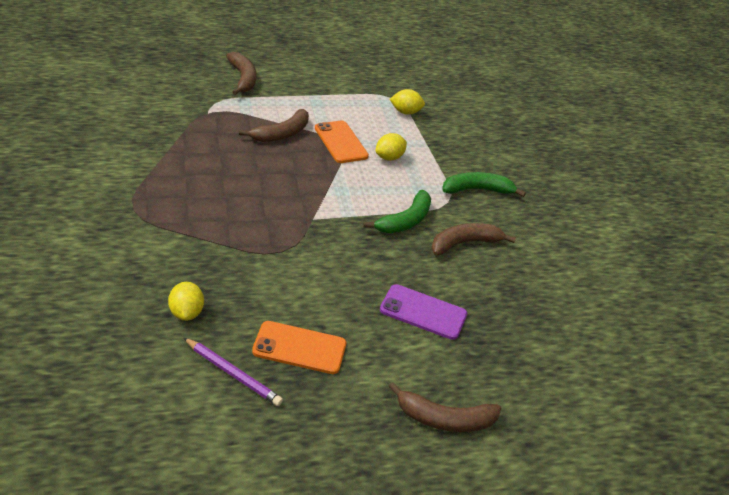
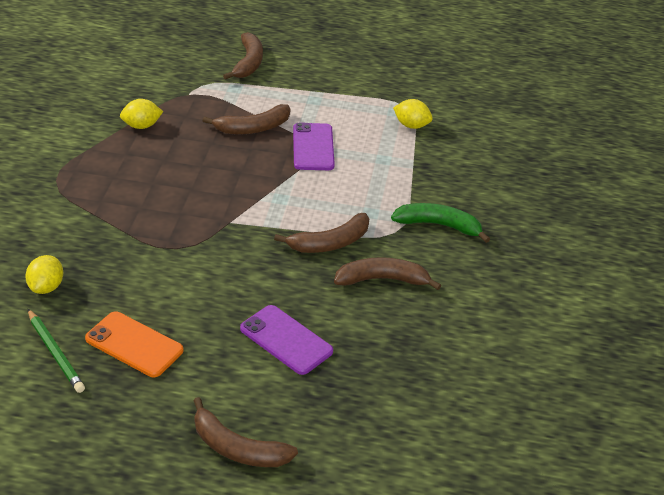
camera: 25 degrees right, 0 degrees up
(233, 374) = (55, 353): purple pencil -> green pencil
(340, 142) = (313, 147): orange phone -> purple phone
(389, 157) = (357, 173): yellow lemon -> yellow lemon (141, 126)
(405, 221) = (330, 243): green banana -> brown banana

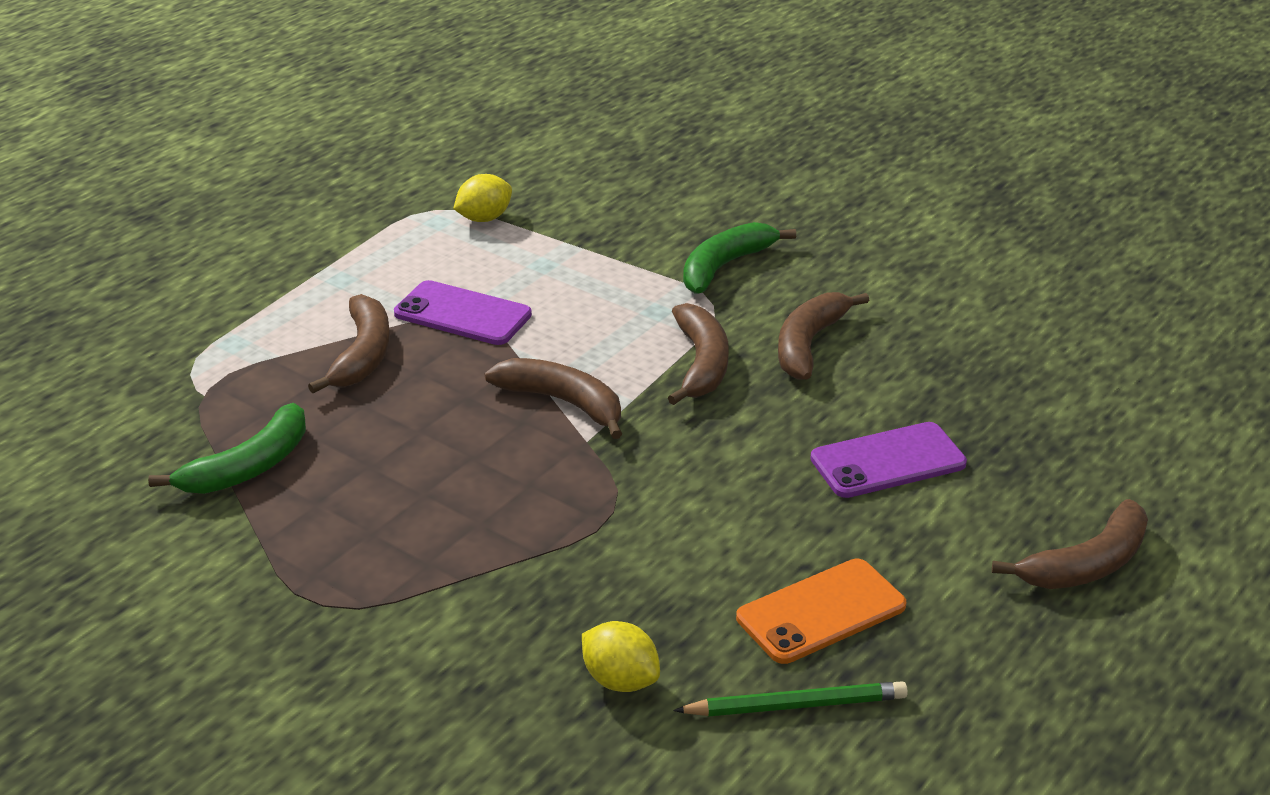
camera: 60 degrees left, 5 degrees down
(141, 126) = (249, 467): yellow lemon -> green banana
(248, 63) = (176, 310): brown banana -> brown banana (563, 402)

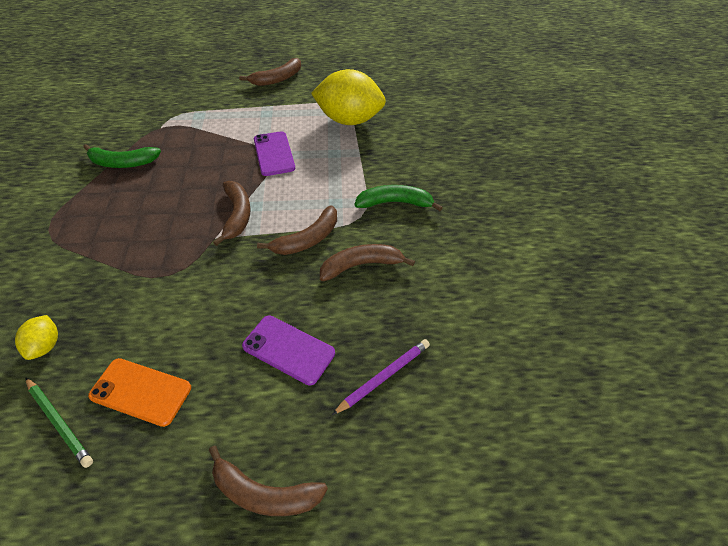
camera: 50 degrees right, 15 degrees up
(363, 355) = (220, 147): brown banana -> brown banana (277, 79)
(484, 218) = (349, 120): yellow lemon -> yellow lemon, size x2.15
(1011, 409) = (384, 377): none -> purple pencil

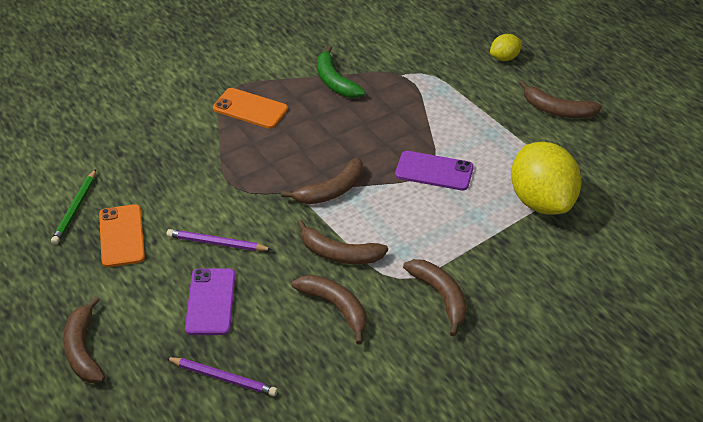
camera: 60 degrees right, 5 degrees down
(45, 346) = (127, 162): yellow lemon -> yellow lemon (504, 58)
(89, 225) = (250, 109): none -> orange phone
(223, 316) = (217, 243): none -> purple pencil
(274, 154) = (434, 171): purple phone -> purple phone turned 60 degrees clockwise
(395, 203) = (440, 296): green banana -> brown banana

